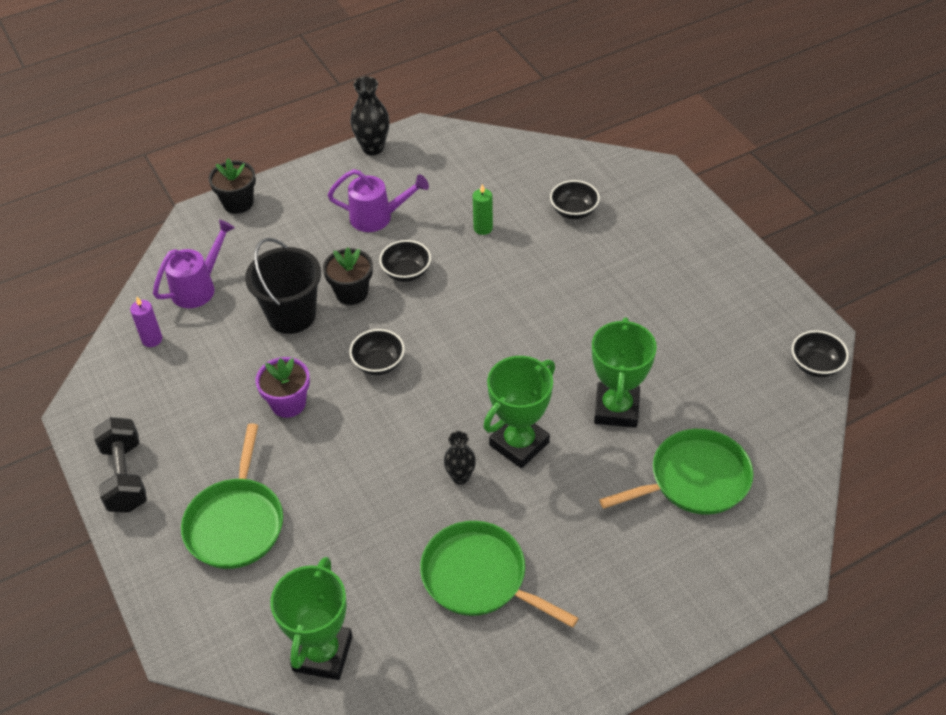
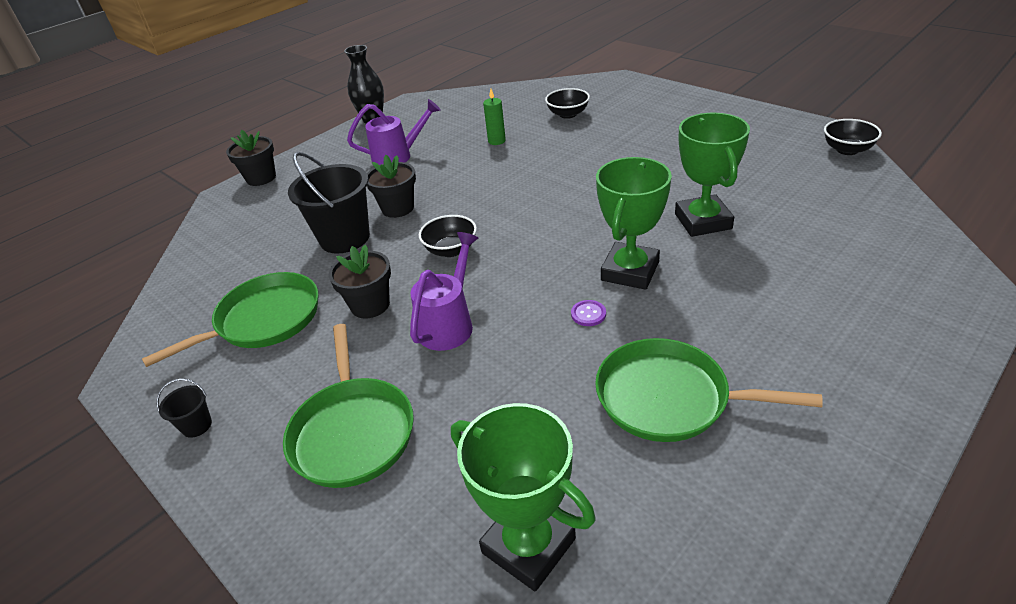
camera: 15 degrees left, 10 degrees down
(125, 477) = (197, 425): black dumbbell -> black bucket
(152, 339) = (200, 294): purple candle -> none
(198, 287) = (239, 242): purple watering can -> purple watering can (449, 324)
(288, 403) = (370, 305): purple flower pot -> black flower pot
(322, 653) = (528, 546): green trophy -> green trophy turned 45 degrees counterclockwise
(406, 272) = (443, 183): black bowl -> none
(460, 477) = (588, 314): black vase -> purple button
(694, 479) = (819, 250): green pan -> green pan (264, 320)

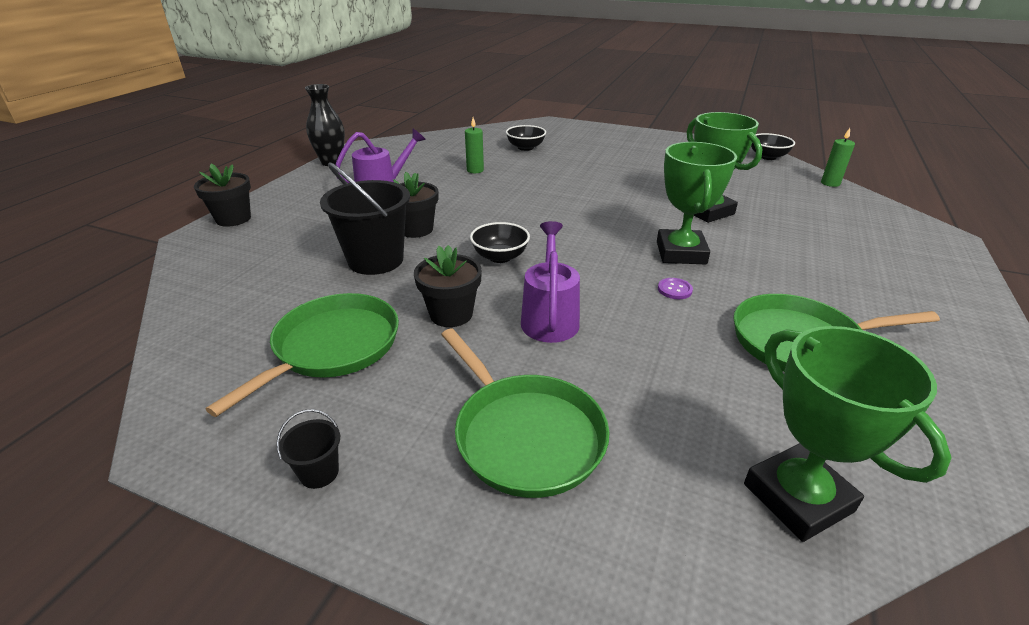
camera: 25 degrees left, 5 degrees down
(528, 546) = (797, 497): green trophy -> green trophy turned 45 degrees clockwise
(896, 198) = (830, 183): none -> green candle

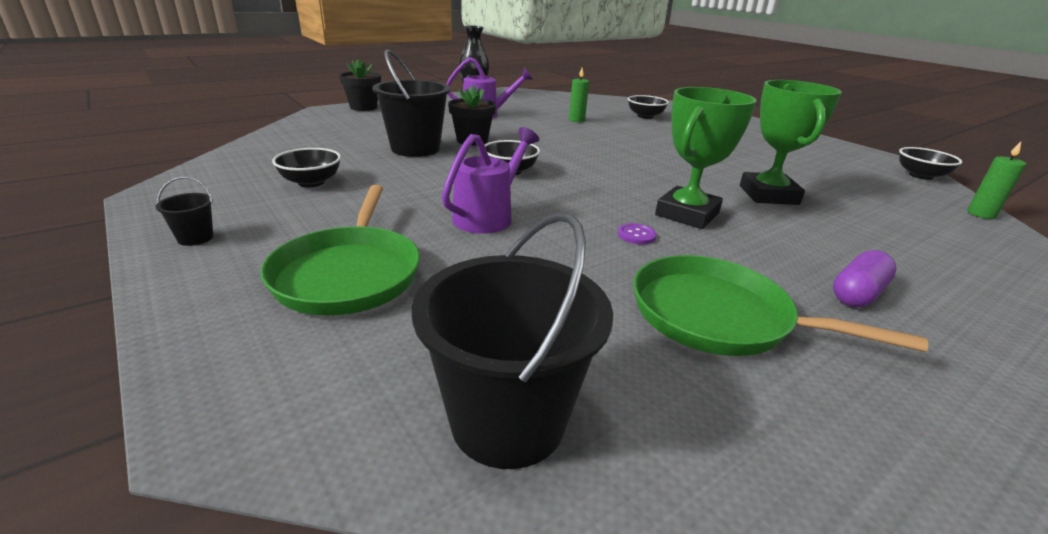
camera: 30 degrees right, 5 degrees down
(332, 347) = (311, 182): green pan -> black bowl
(451, 314) = (416, 191): black flower pot -> none
(797, 497) = (507, 421): green trophy -> black bucket
(843, 284) = (857, 293): none -> purple capsule

